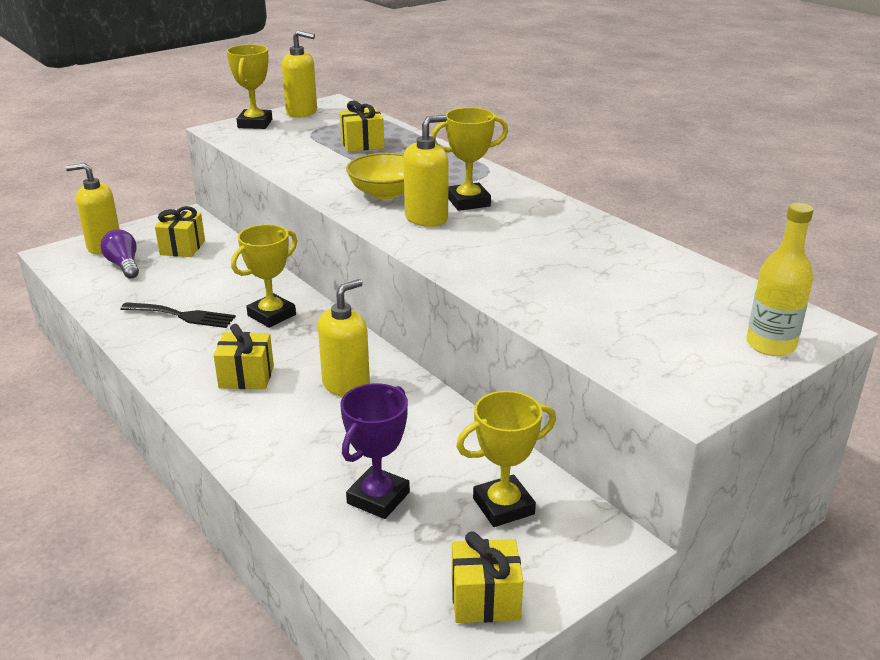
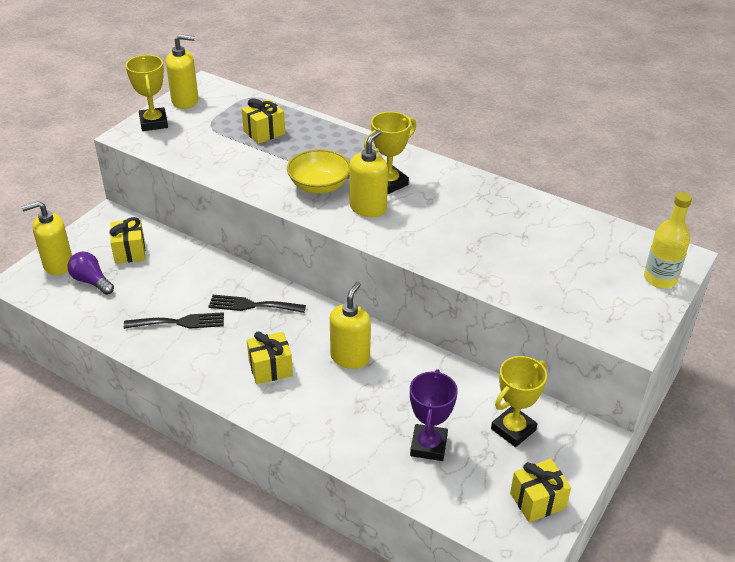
camera: 20 degrees left, 10 degrees up
(272, 315) = (252, 305): yellow trophy -> black fork

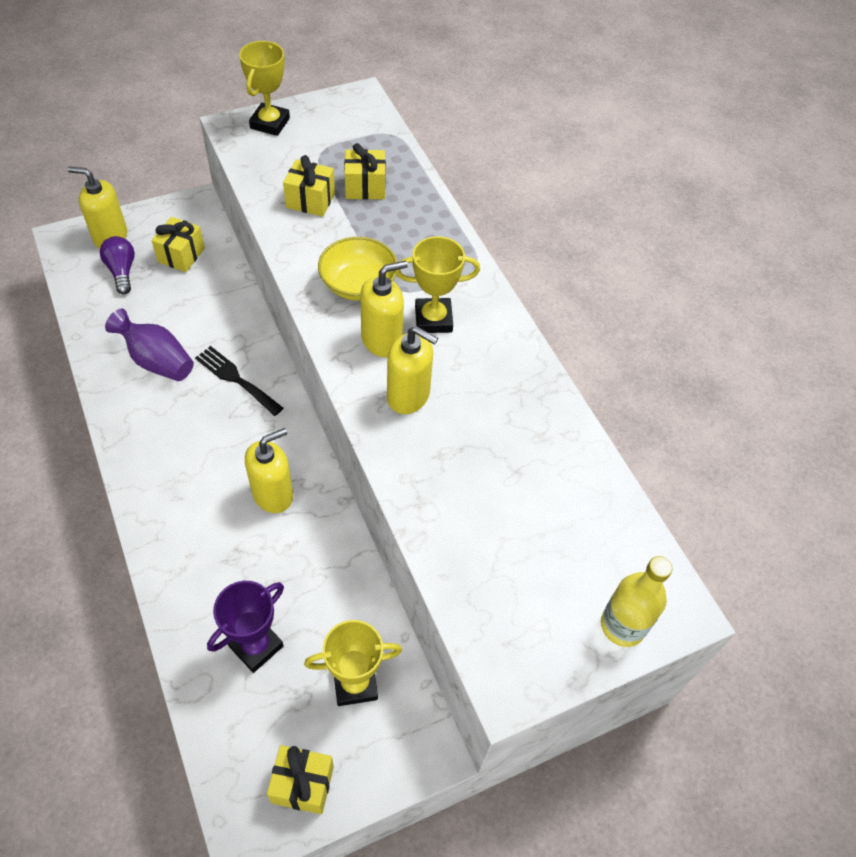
camera: 30 degrees right, 15 degrees up
(180, 322) = (157, 361): black fork -> purple vase
(185, 101) = (324, 110): yellow soap dispenser -> yellow soap dispenser (408, 396)
(270, 368) = (190, 462): yellow gift -> yellow gift (310, 200)

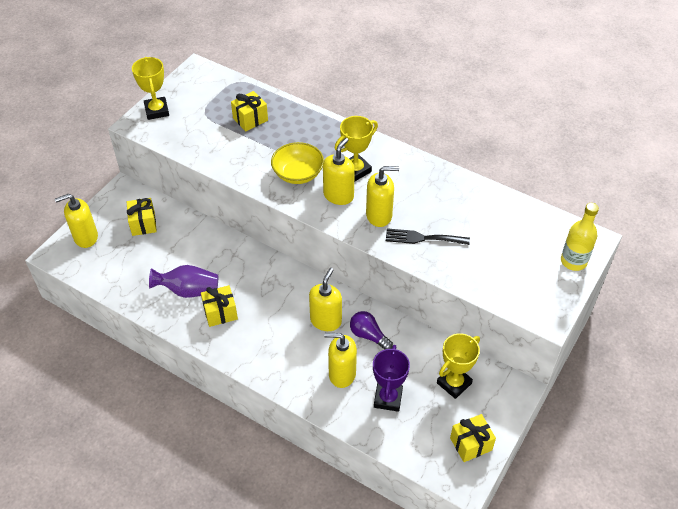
camera: 30 degrees left, 5 degrees down
(122, 271) = (114, 253): purple light bulb -> purple light bulb (368, 335)
(230, 575) = (342, 374): none -> yellow soap dispenser
(236, 379) = (246, 274): black fork -> black fork (422, 238)
(310, 200) = (226, 142): yellow gift -> yellow gift (220, 313)

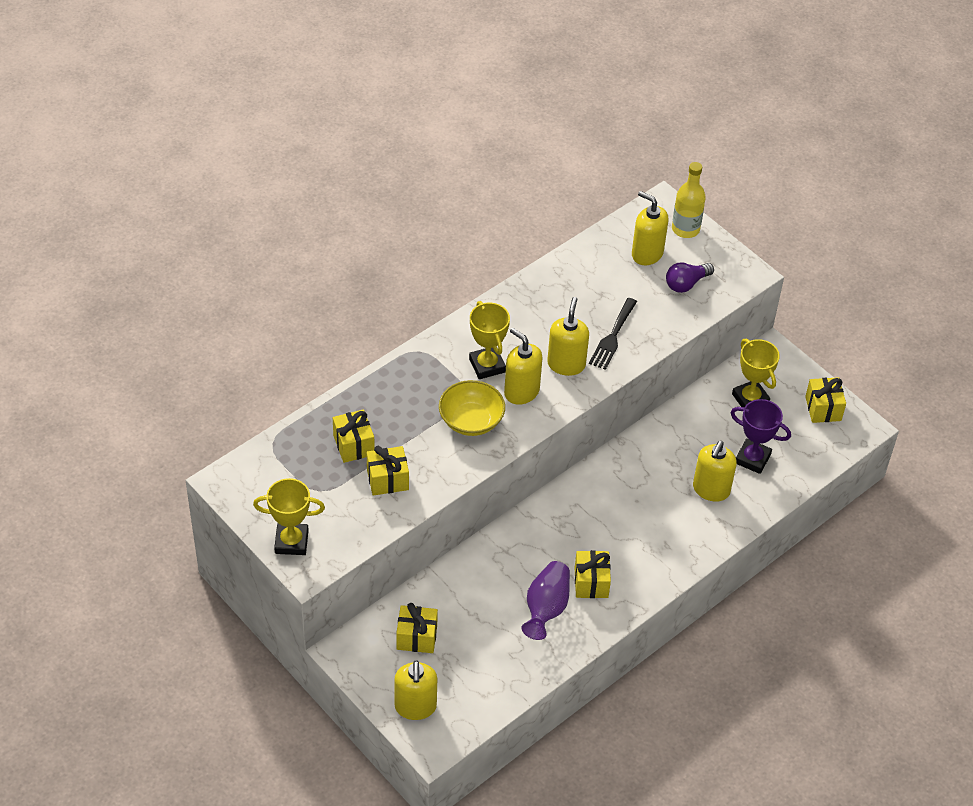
camera: 75 degrees left, 0 degrees up
(226, 143) = (387, 480): none -> yellow gift
(326, 320) = (635, 485): yellow soap dispenser -> yellow soap dispenser (647, 254)
(368, 335) = (668, 452): purple light bulb -> purple light bulb (686, 284)

